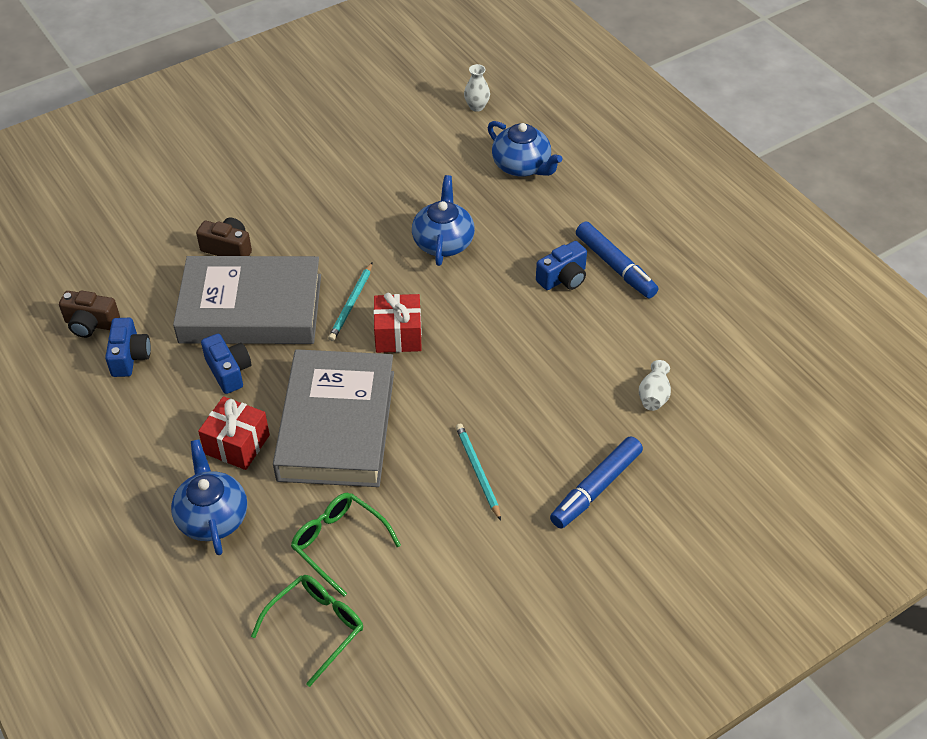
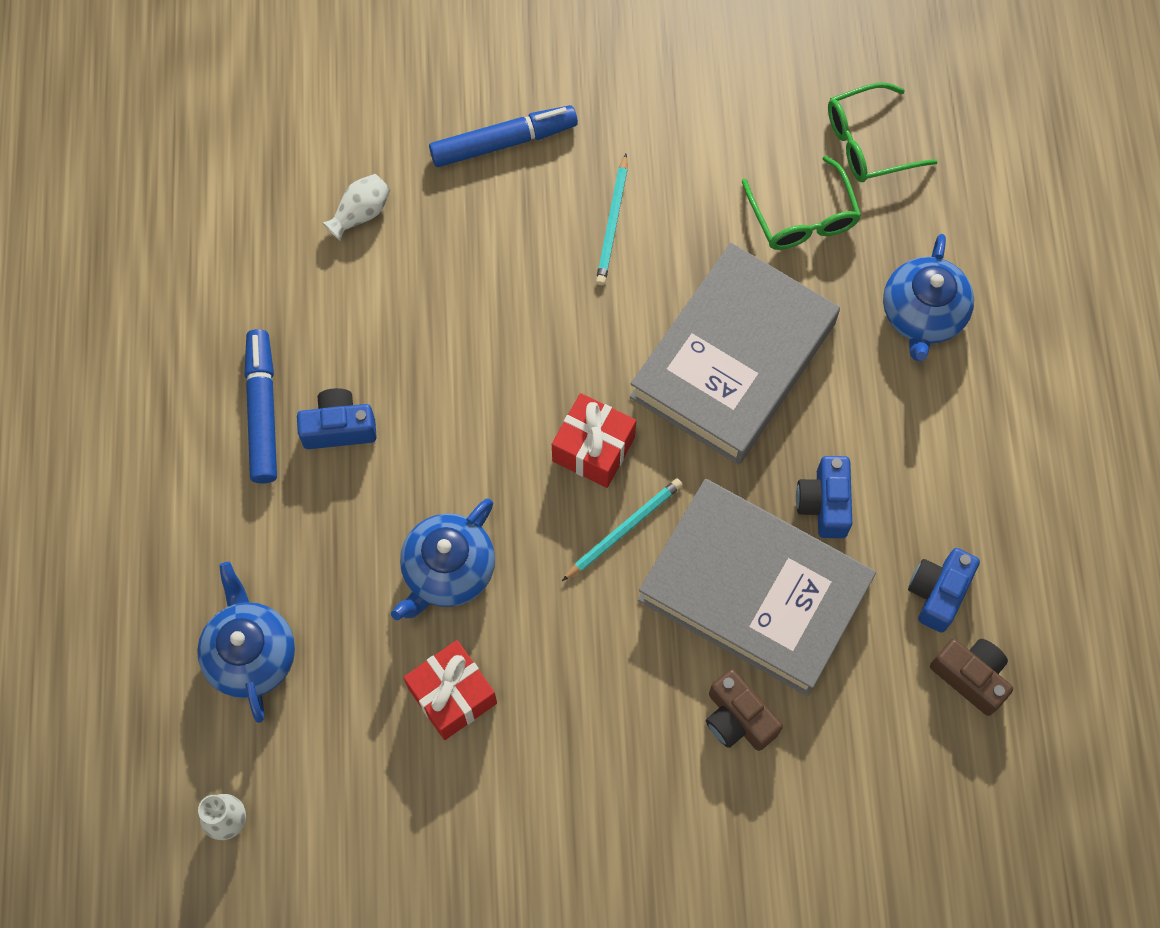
camera: 150 degrees left, 20 degrees up
(237, 444) = (858, 393): red gift -> red gift (452, 696)

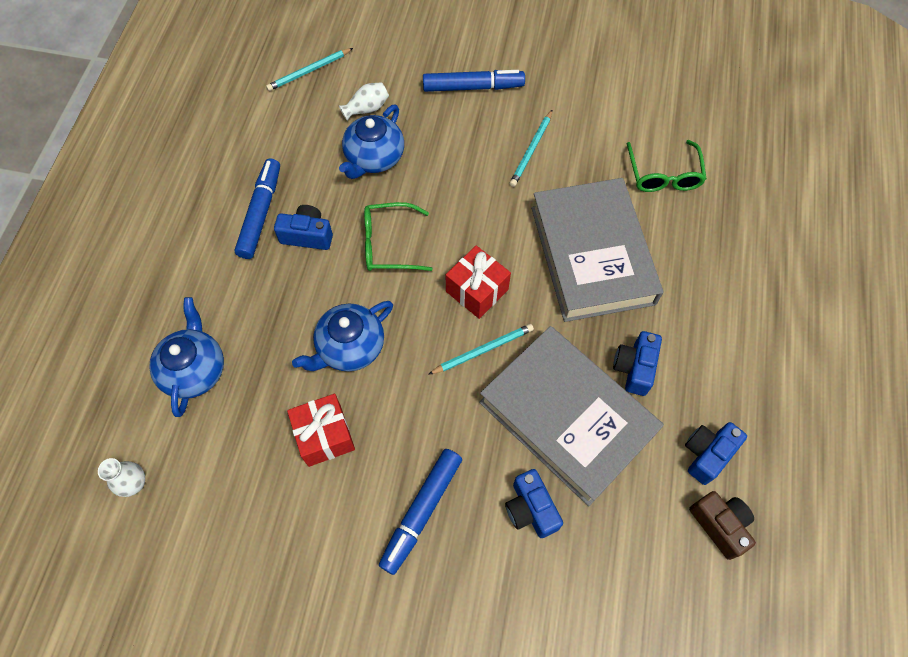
camera: 15 degrees right, 5 degrees down
(257, 172) = (309, 71): none -> turquoise pencil
(604, 758) = (421, 512): none -> blue marker
(733, 360) = (592, 255): grey book -> grey book turned 60 degrees counterclockwise
(738, 718) = (530, 509): brown camera -> blue camera
(868, 143) = (720, 139): green glasses -> green glasses (389, 244)
(922, 315) = (735, 256): blue teapot -> blue teapot (374, 158)

